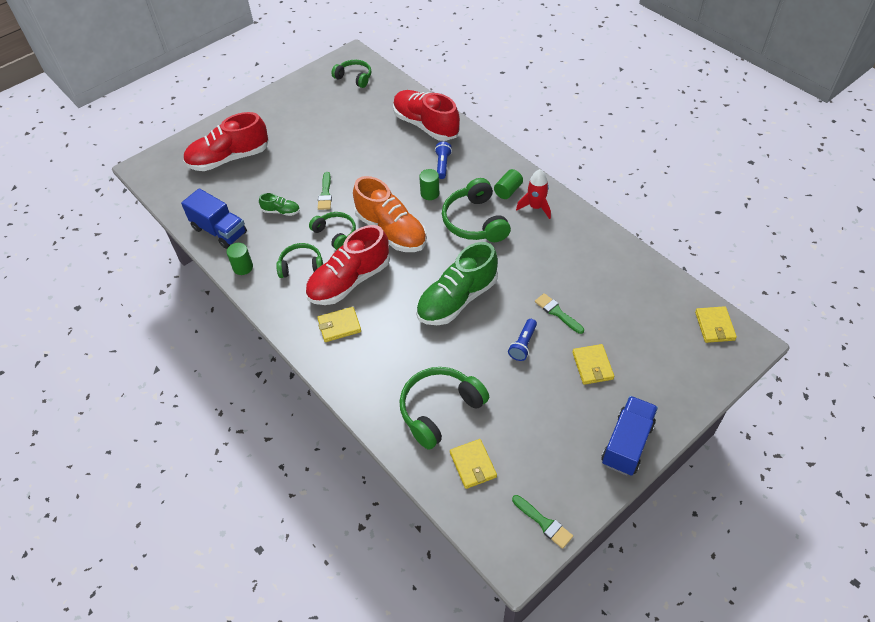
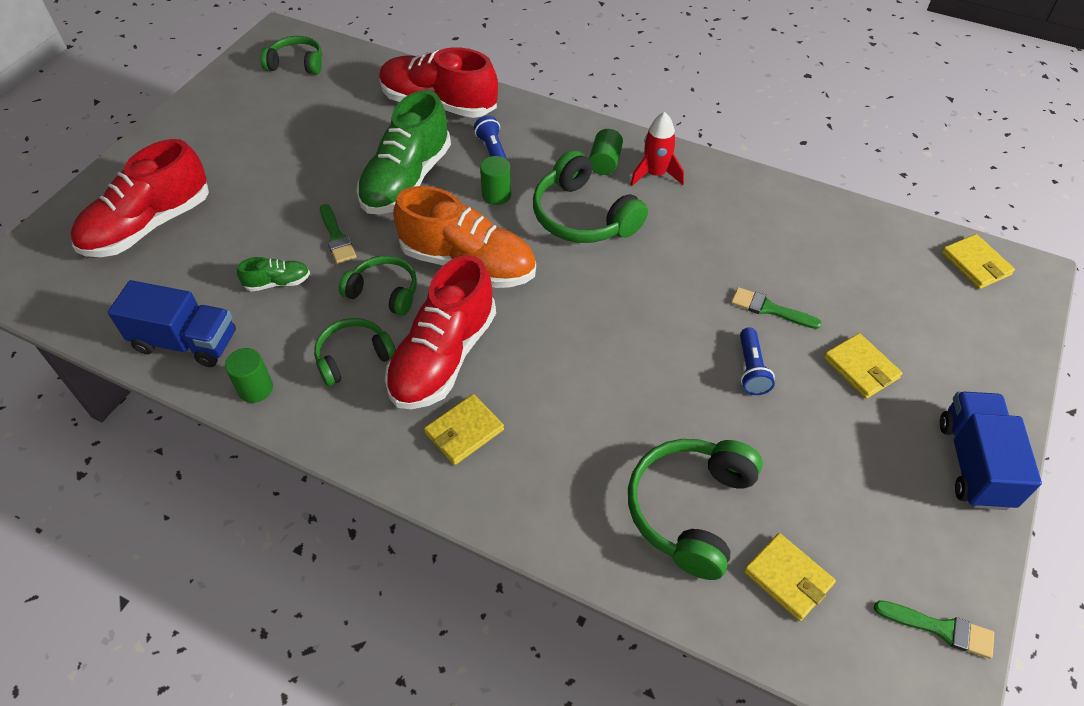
camera: 25 degrees left, 0 degrees up
(457, 299) = (621, 334): green shoe -> green shoe (406, 180)

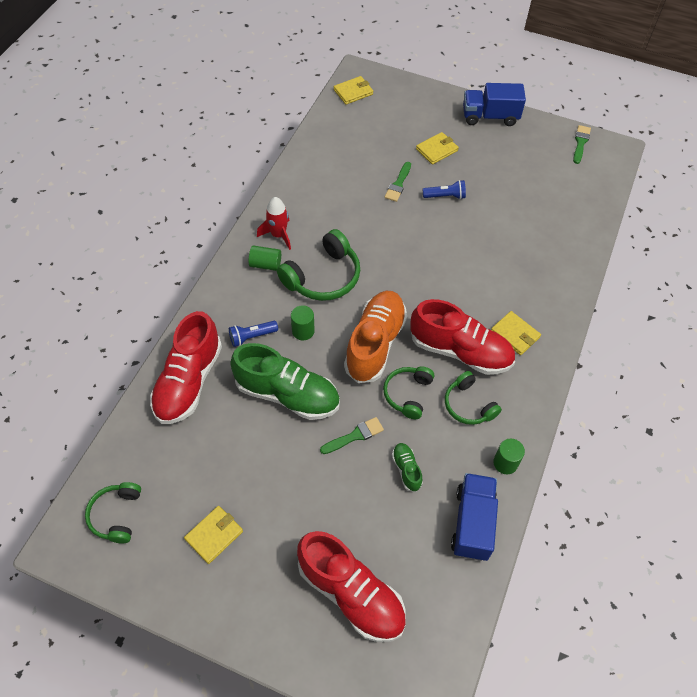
camera: 95 degrees left, 5 degrees up
(690, 510) = (542, 228): green headphones -> none
(788, 578) = (570, 192): yellow wallet -> yellow wallet (214, 535)

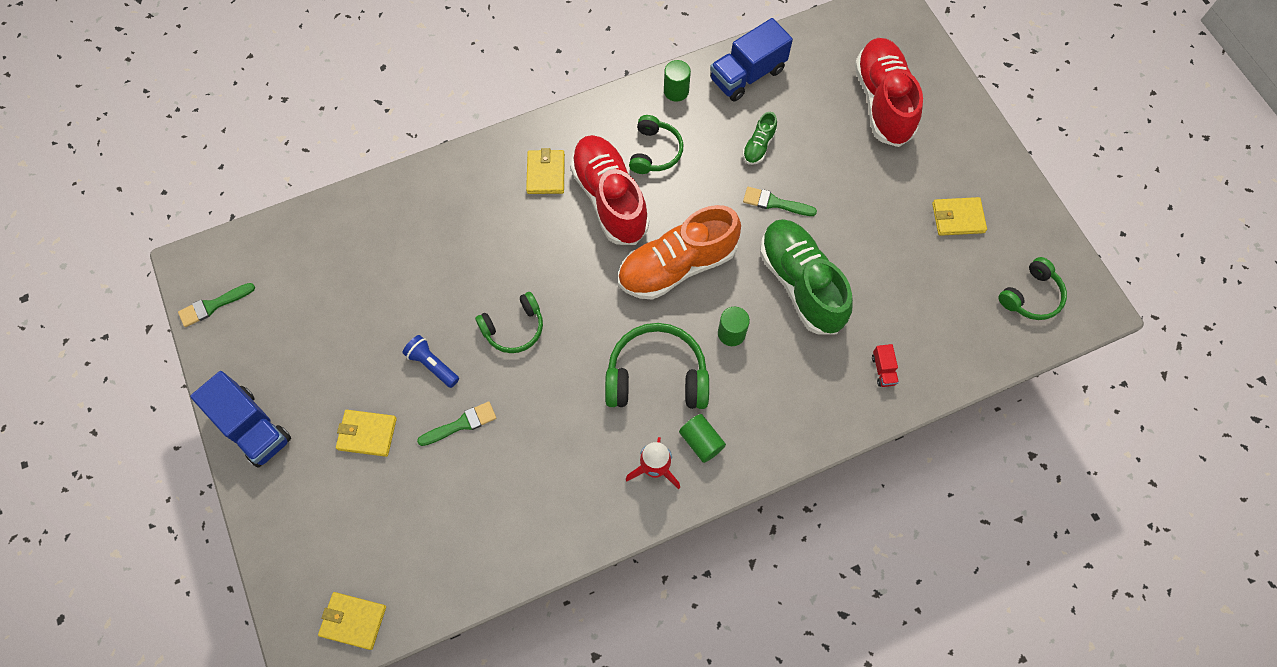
camera: 135 degrees left, 10 degrees up
(189, 381) = (883, 370): red shoe -> red truck
(252, 337) = (785, 368): blue flashlight -> none
(408, 394) = (695, 200): green headphones -> green headphones (514, 328)

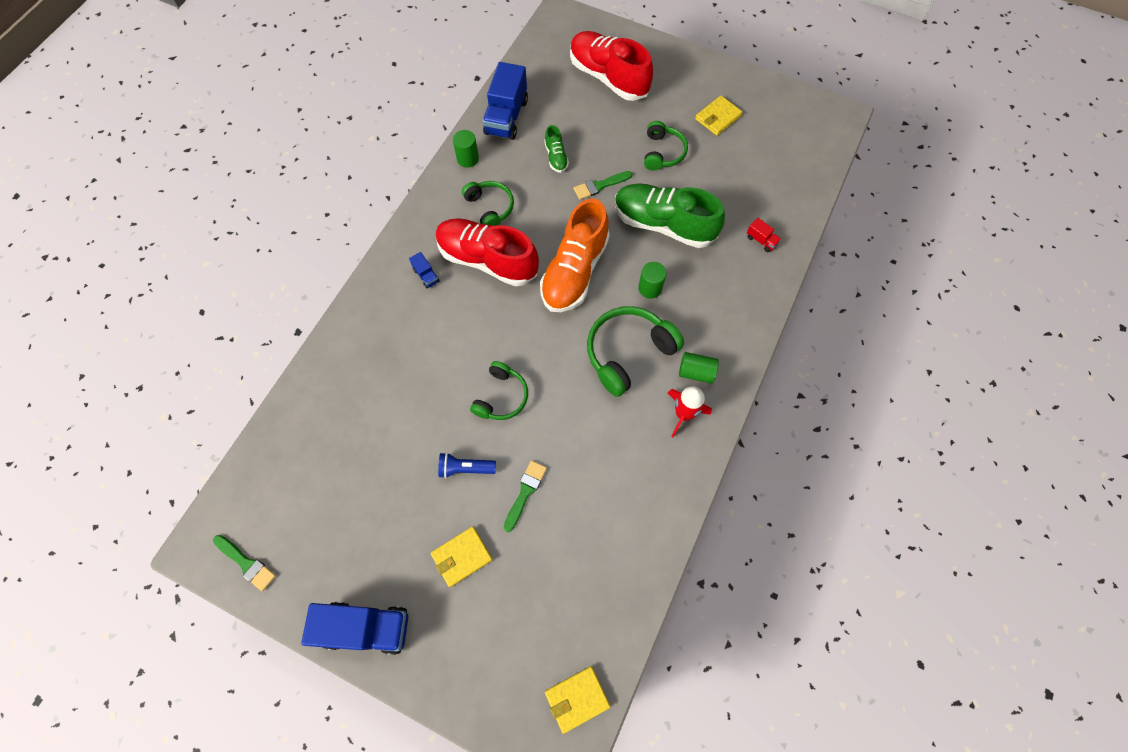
camera: 40 degrees left, 0 degrees up
(213, 305) = (246, 563): green brush -> green brush turned 75 degrees counterclockwise
(546, 173) = (426, 275): yellow wallet -> blue truck
(1031, 296) = (801, 134): green headphones -> green headphones (662, 152)

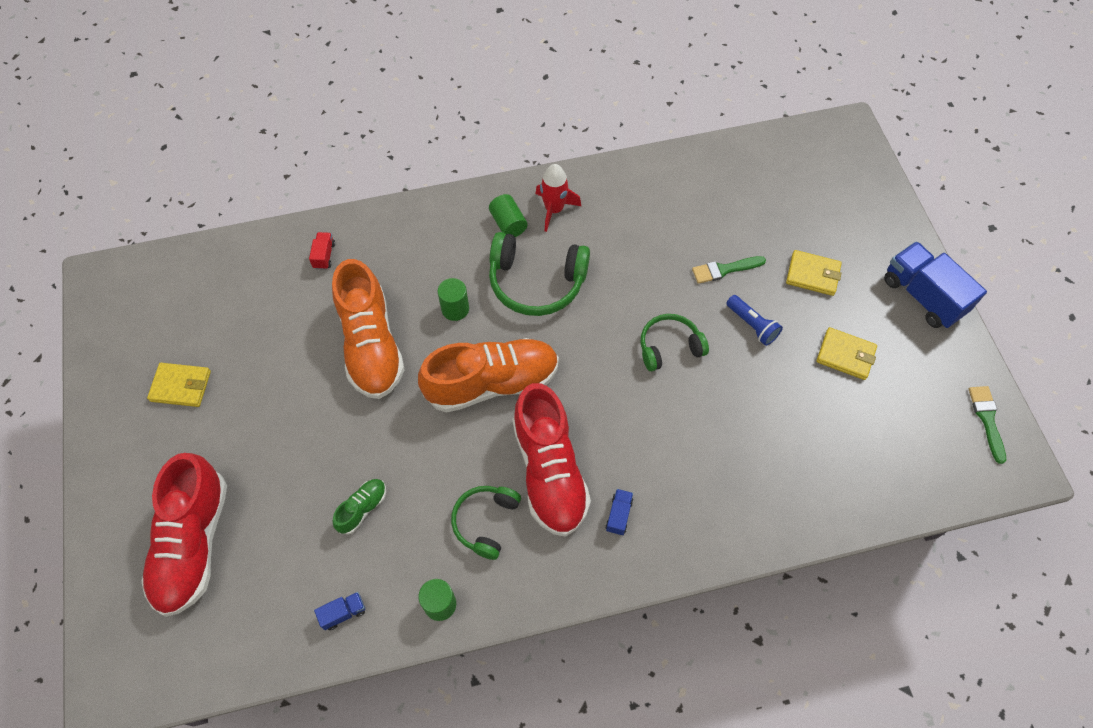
camera: 130 degrees left, 5 degrees down
(506, 117) = (343, 613): blue truck -> blue truck, size x0.44
(577, 698) = (814, 144): yellow wallet -> yellow wallet (845, 355)
(600, 186) = (368, 435): green brush -> none
(662, 152) = (274, 407): green headphones -> none
(663, 224) = (371, 345): green shoe -> orange shoe

